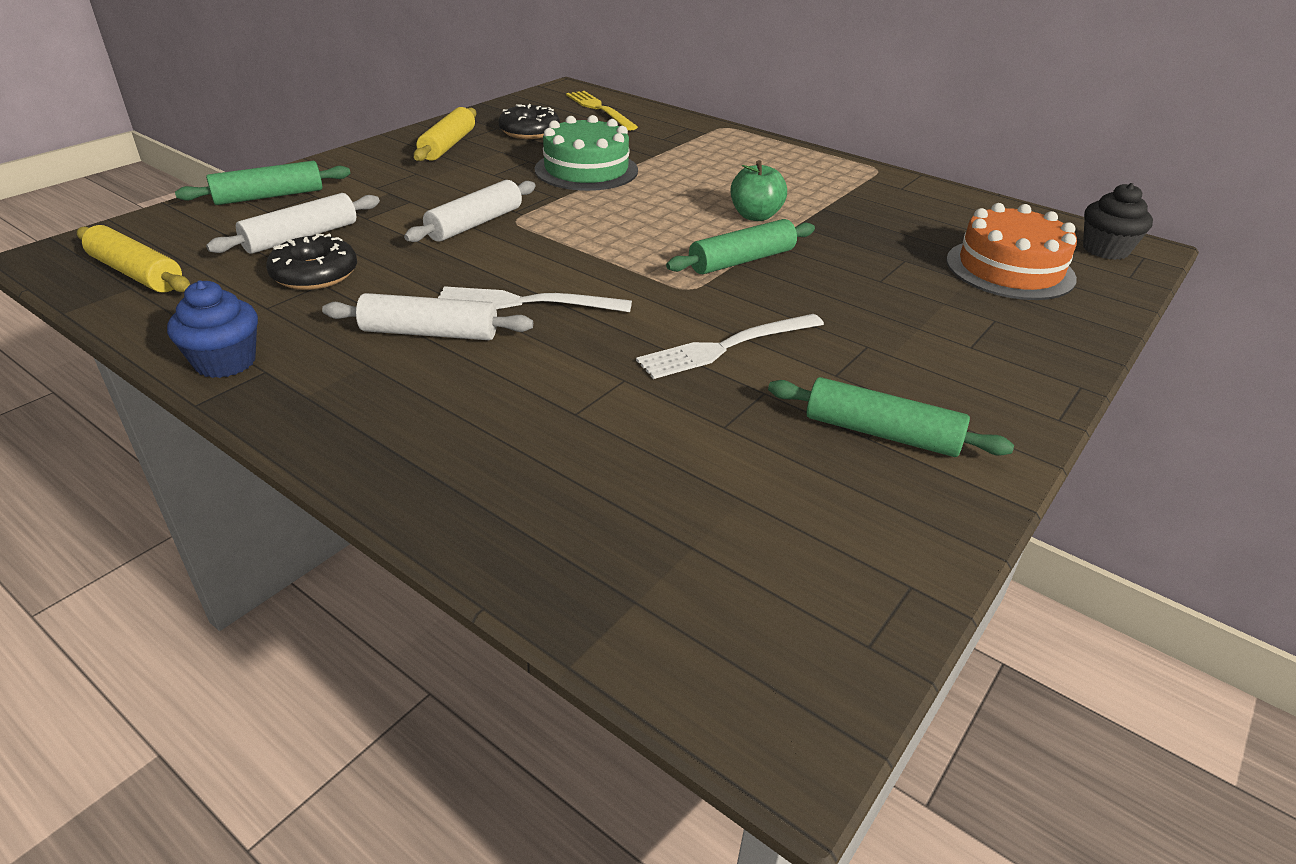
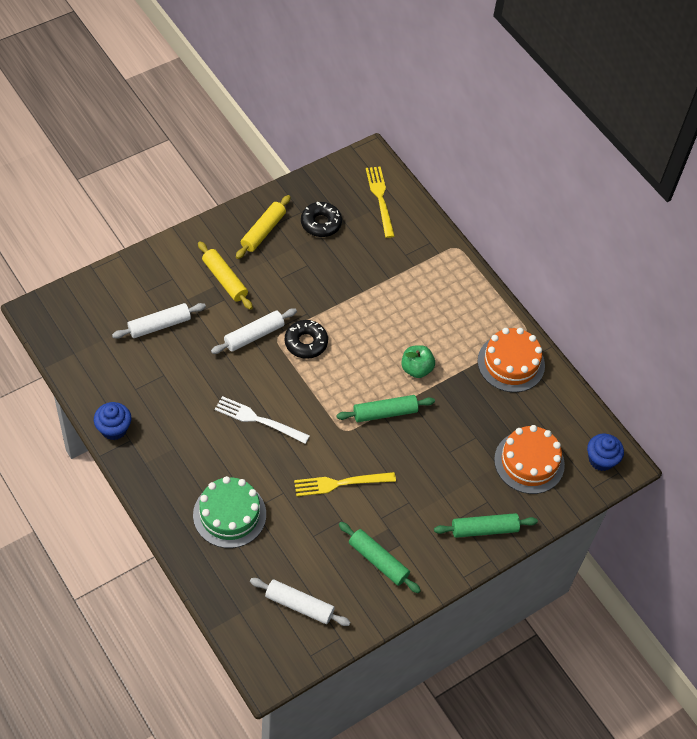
camera: 15 degrees right, 20 degrees up
(136, 273) = (77, 341): yellow rolling pin -> yellow rolling pin (224, 280)
(269, 196) = (147, 274): green rolling pin -> green rolling pin (484, 529)
(315, 274) = (161, 365): black donut -> black donut (306, 343)
(430, 333) = (206, 432): white rolling pin -> white rolling pin (299, 605)
(586, 170) = (338, 287): green cake -> green cake (229, 514)
(726, 347) = (340, 483): white fork -> yellow fork
(883, 193) = (511, 363): none -> orange cake
(1105, 250) = (601, 460): black cupcake -> blue cupcake

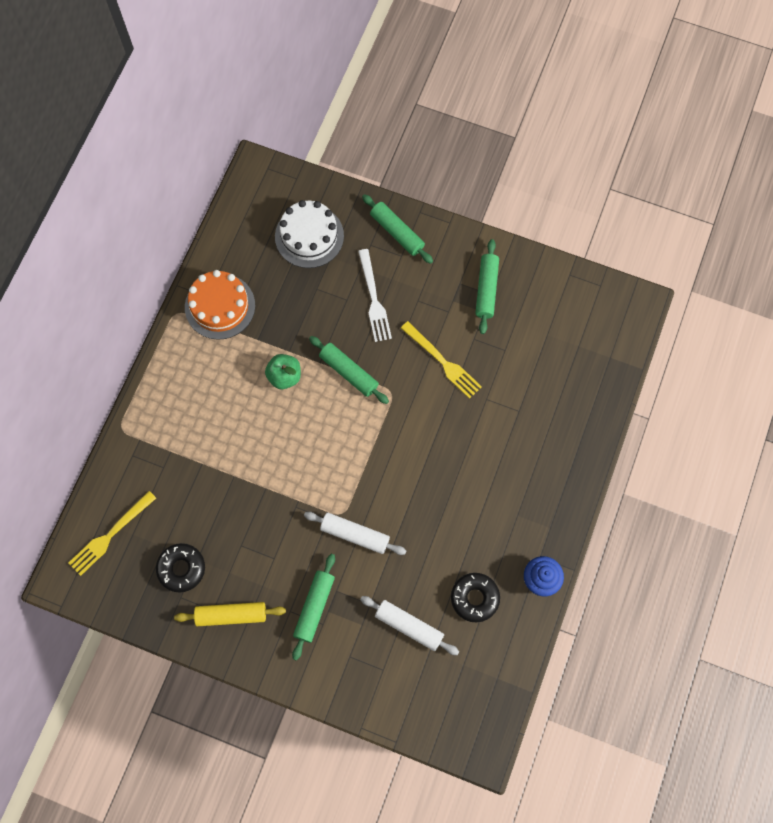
camera: 120 degrees left, 15 degrees up
(224, 280) = (314, 607): yellow rolling pin -> green rolling pin
(229, 514) = (539, 425): green cake -> none
(258, 420) = (436, 467): white fork -> white fork (374, 299)
(299, 605) = (569, 320): white rolling pin -> none
(306, 343) = (328, 485): black donut -> black donut (474, 598)
(529, 462) = (309, 236): orange cake -> white cake
(601, 460) = (265, 186): blue cupcake -> none

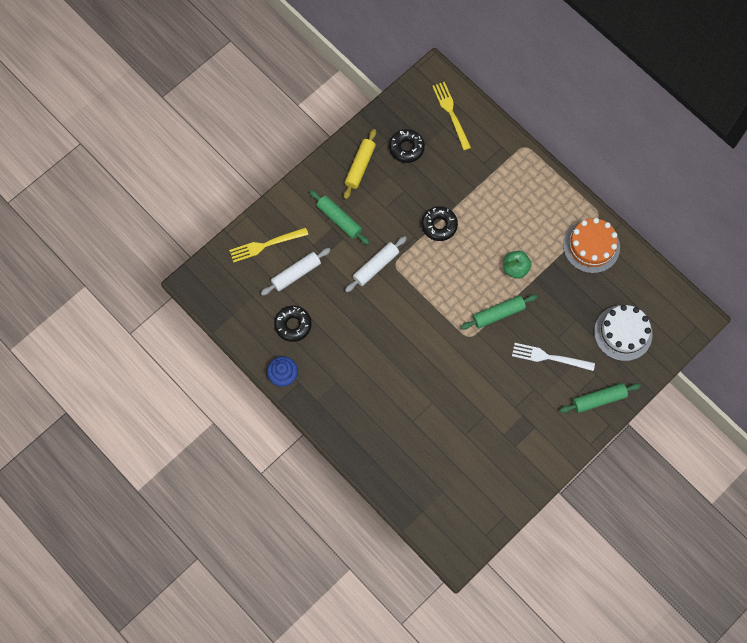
camera: 115 degrees right, 0 degrees up
(269, 484) = (439, 225): none -> black donut
(443, 362) = (476, 384): yellow fork -> yellow fork (265, 245)
(486, 289) = (521, 444): green rolling pin -> none

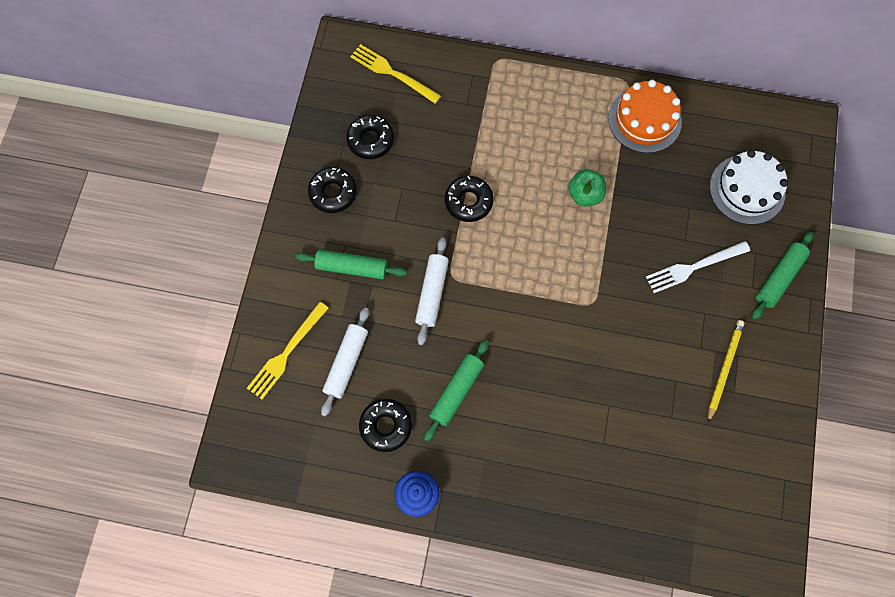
camera: 35 degrees left, 0 degrees up
(360, 166) = (333, 193): yellow rolling pin -> black donut
(498, 314) = (604, 256): green rolling pin -> green rolling pin (456, 391)
(519, 429) = (724, 369): none -> yellow pencil

